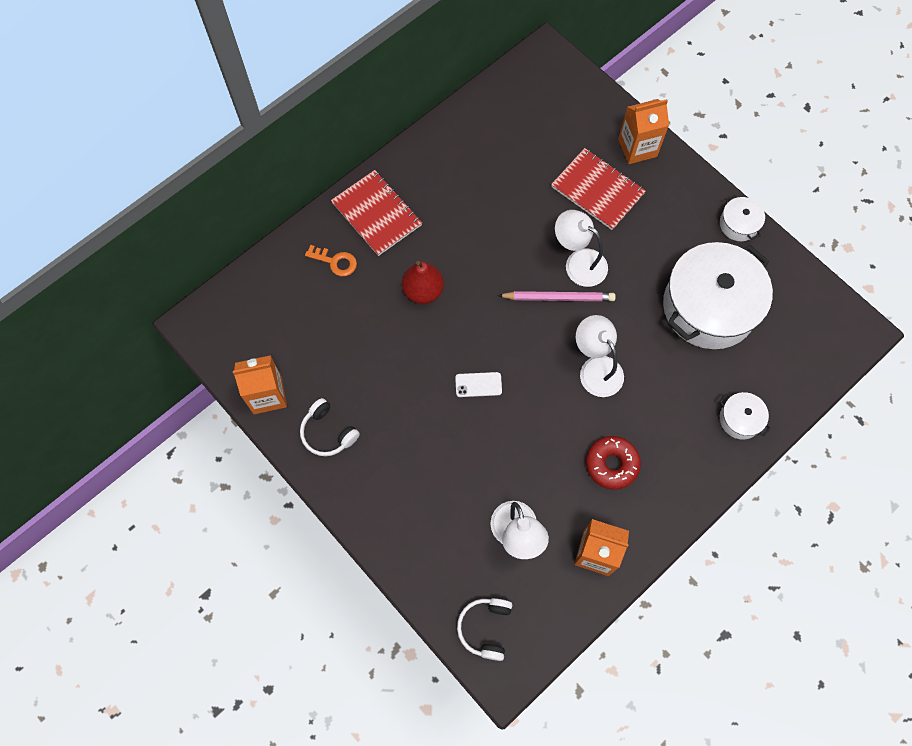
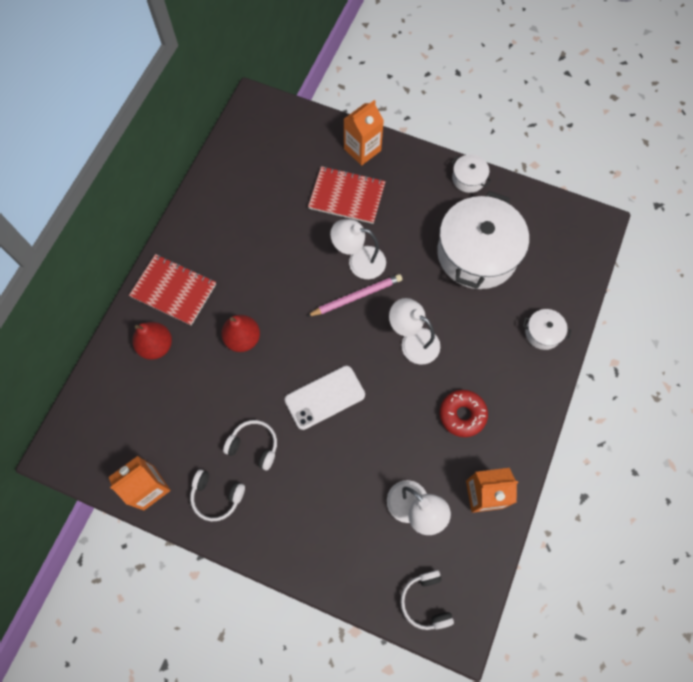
camera: 25 degrees left, 0 degrees up
(335, 262) = (156, 346): orange key -> red pear
(386, 401) = (254, 446): none -> white headphones
(478, 384) = (325, 397): white phone -> white phone, size x1.82

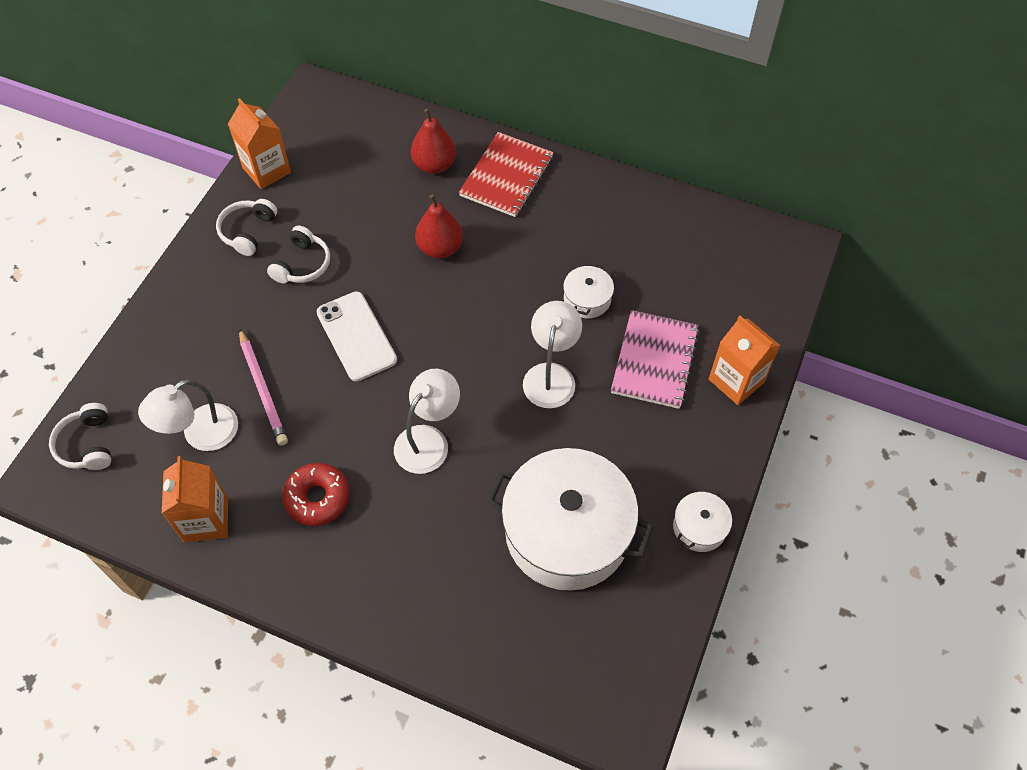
camera: 90 degrees right, 10 degrees down
(347, 196) = (654, 360): red notebook -> pink notebook
(356, 297) = (496, 372): pink pencil -> pink pencil (263, 389)
(426, 601) = (87, 444): white headphones -> white headphones turned 90 degrees counterclockwise
(543, 333) = (434, 619): white pot -> white pot (587, 299)

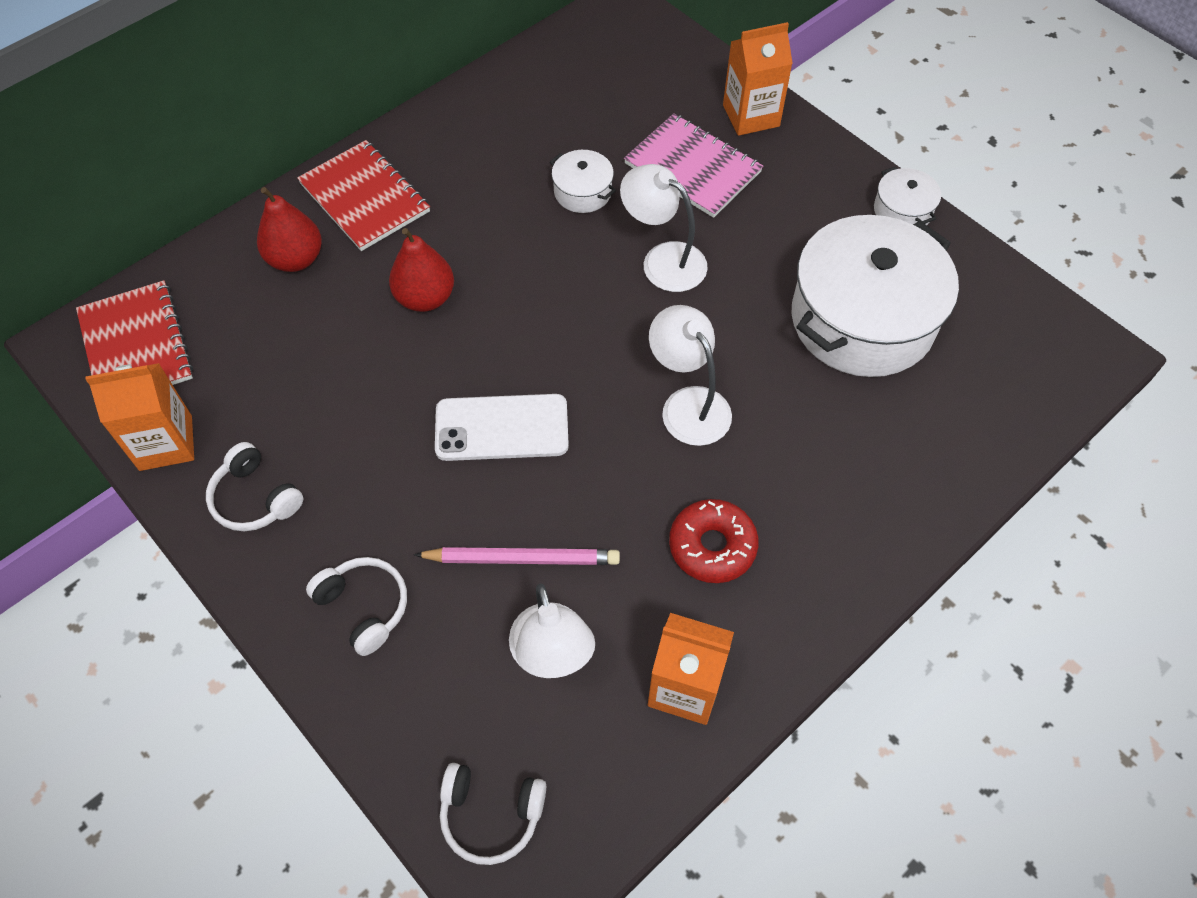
camera: 65 degrees left, 0 degrees up
(302, 264) = (353, 451): white headphones -> white headphones (364, 607)
(327, 121) = (136, 346): none -> red notebook

